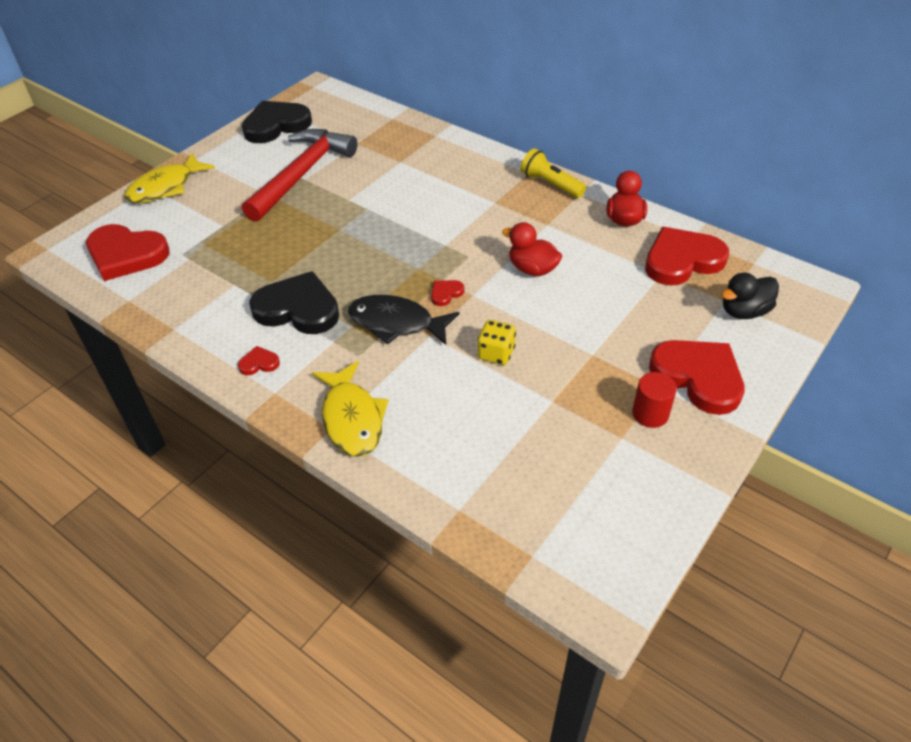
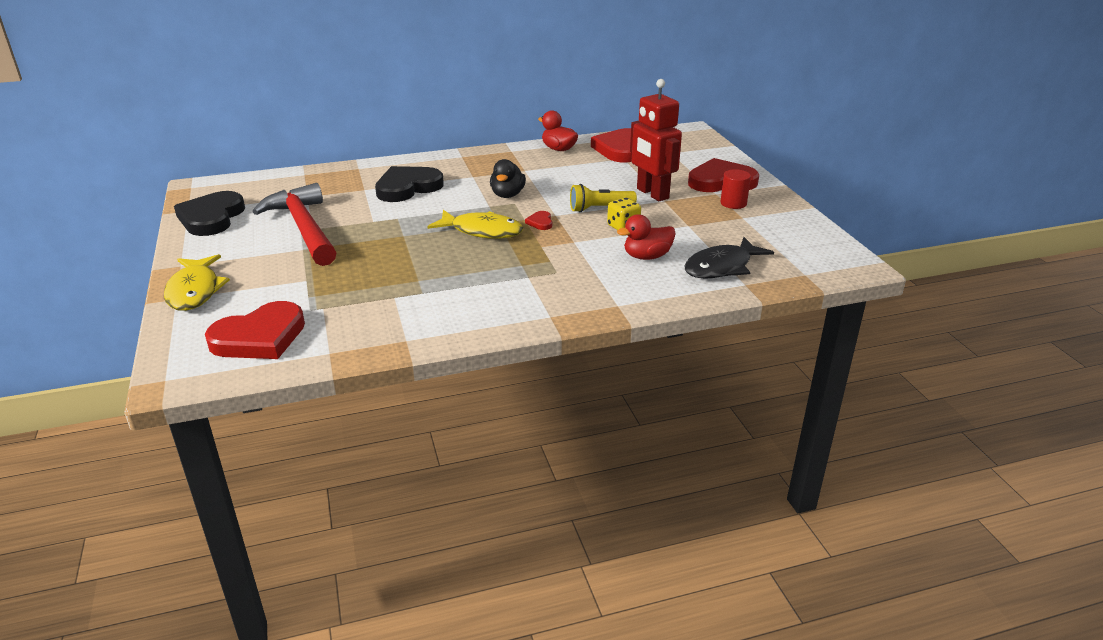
camera: 55 degrees left, 15 degrees down
(259, 363) = (508, 313): red heart -> none
(298, 309) = (469, 279): black heart -> black heart (407, 187)
(352, 418) = (618, 294): yellow fish -> yellow fish (482, 231)
(396, 323) = (544, 248): black fish -> black fish (722, 267)
(532, 269) = (560, 189): red duck -> red duck (647, 256)
(550, 184) = (486, 155): yellow flashlight -> yellow flashlight (599, 209)
(598, 337) = (652, 194): none -> red robot
(744, 311) = (686, 152): black duck -> black duck (507, 195)

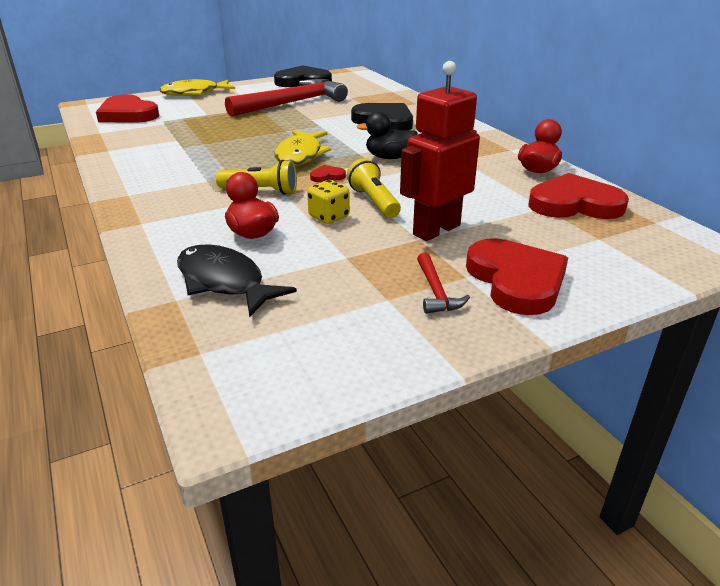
camera: 80 degrees right, 0 degrees up
(563, 251) = (261, 191): none -> yellow flashlight
(733, 203) = (436, 291): red cylinder -> red hammer

